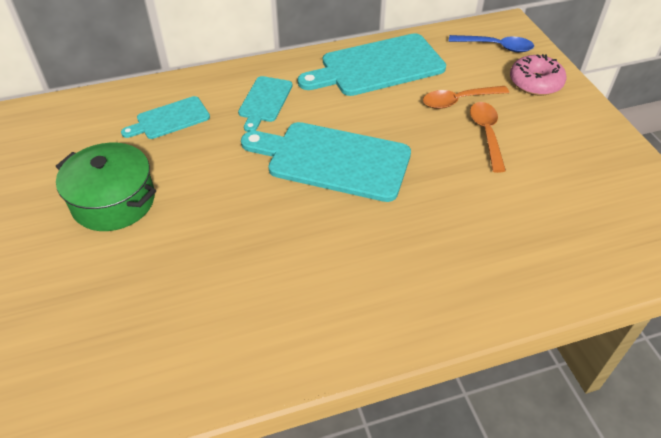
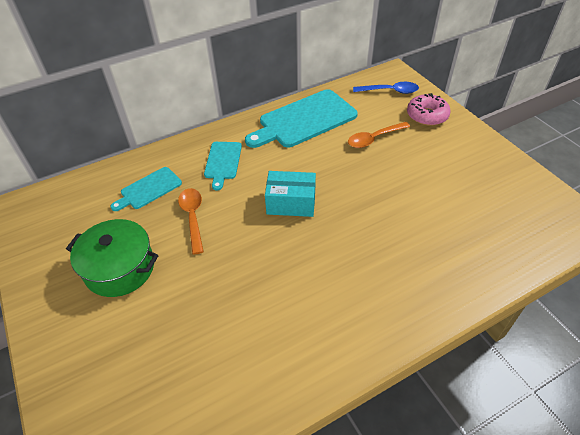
camera: 10 degrees left, 0 degrees up
(333, 160) = (291, 203): turquoise cutting board -> turquoise box
(486, 134) = (402, 162): orange spoon -> orange spoon (193, 217)

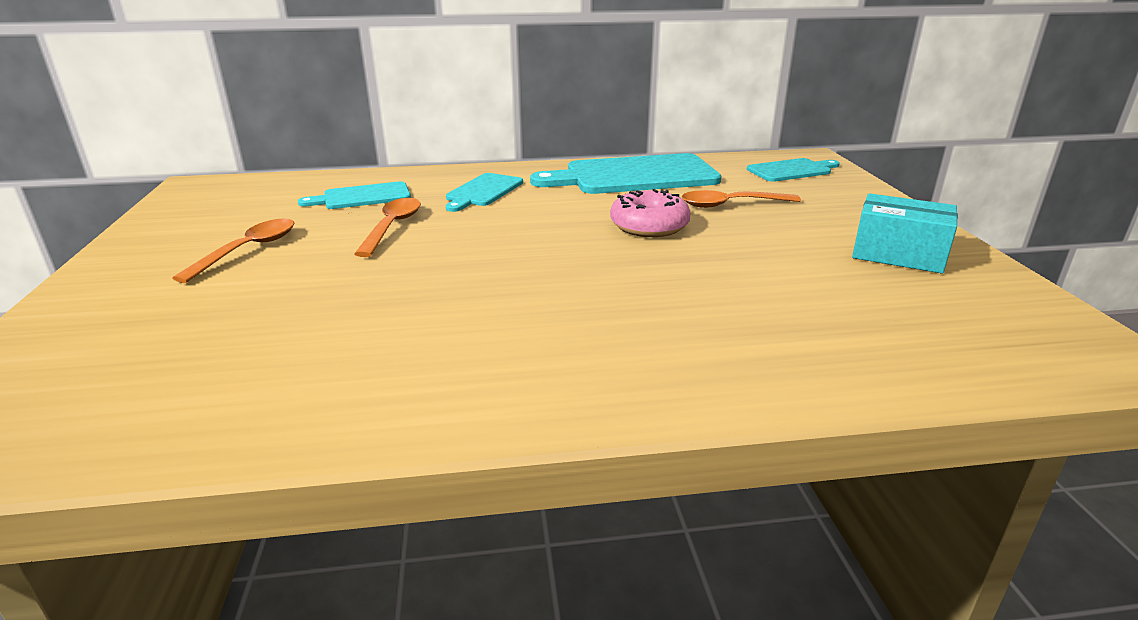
camera: 20 degrees right, 20 degrees down
(120, 268) = (248, 250): green pot -> orange spoon
(291, 203) = (545, 238): turquoise box -> turquoise box (898, 254)
(390, 91) = (791, 170): blue spoon -> turquoise cutting board
(427, 116) = (839, 197): pink donut -> pink donut (649, 226)

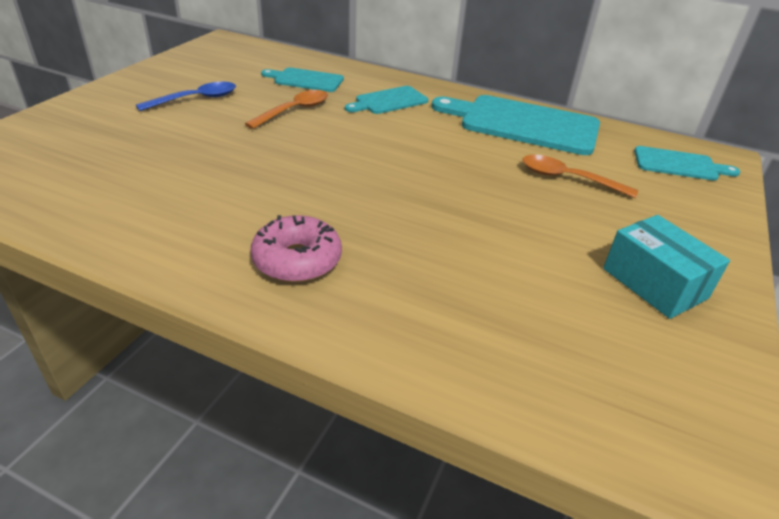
camera: 30 degrees right, 10 degrees up
(248, 250) = (196, 99): orange spoon -> blue spoon
(649, 226) = (470, 174): pink donut -> pink donut (297, 260)

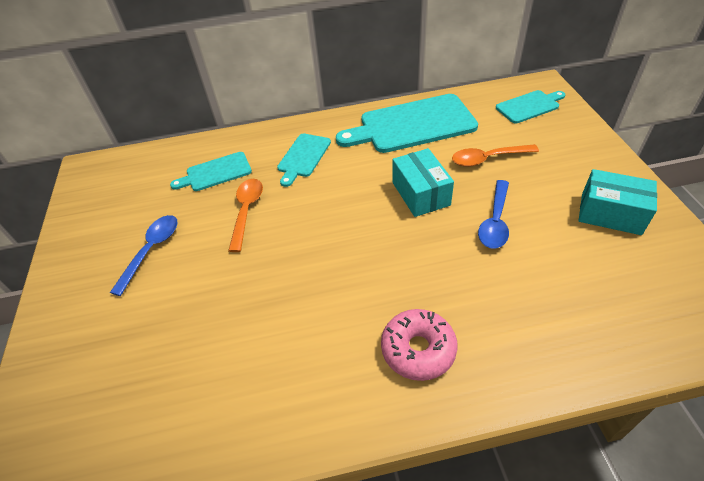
camera: 30 degrees left, 10 degrees up
(459, 169) = (421, 194): none -> turquoise box
(506, 222) = (495, 221): none -> blue spoon

